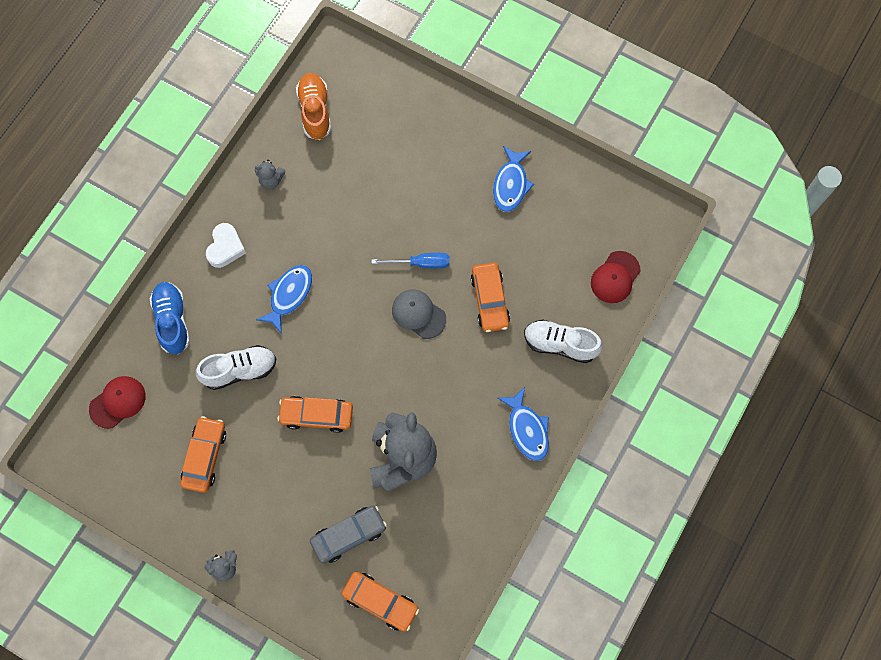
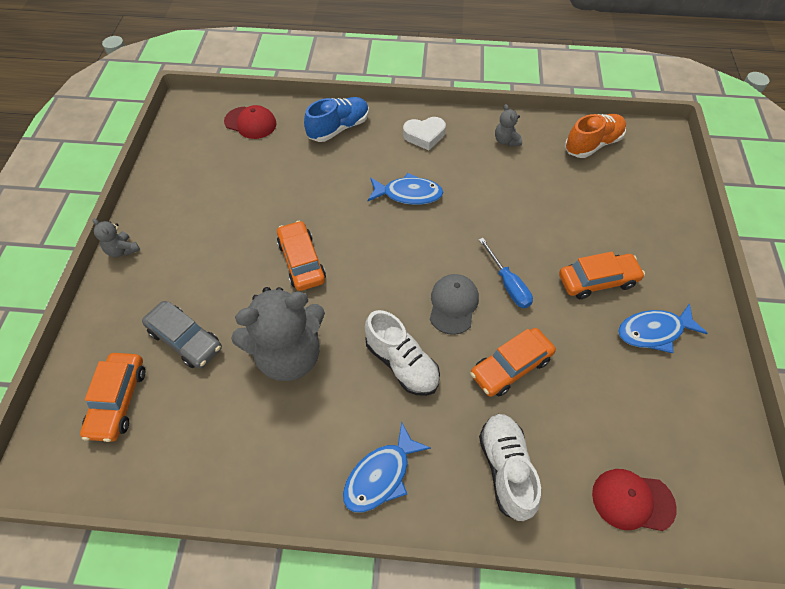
camera: 65 degrees right, 15 degrees down
(205, 456) = (225, 195): orange car -> orange car (597, 281)
(239, 370) = (317, 188): white shoe -> white shoe (401, 363)

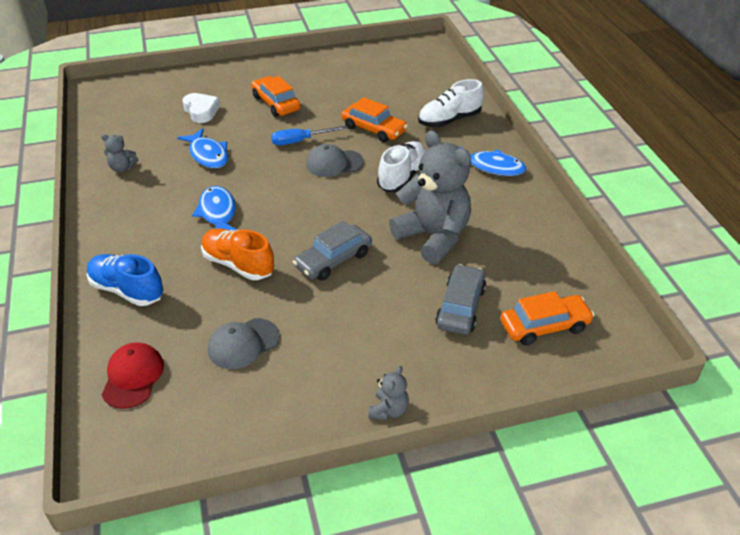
camera: 110 degrees left, 15 degrees down
(242, 182) = (243, 344): none -> grey cap
(301, 261) = (333, 260): orange car -> grey car
(424, 136) = (126, 221): white heart -> white heart (201, 111)
(506, 141) = (122, 168): grey teddy bear -> grey teddy bear turned 45 degrees clockwise
(508, 284) = (300, 141): blue screwdriver -> blue screwdriver turned 150 degrees counterclockwise
(592, 144) = (116, 120): orange shoe -> orange shoe (238, 264)
(632, 500) = (435, 77): red cap -> none
(653, 331) = (310, 79): blue fish -> blue fish (208, 155)

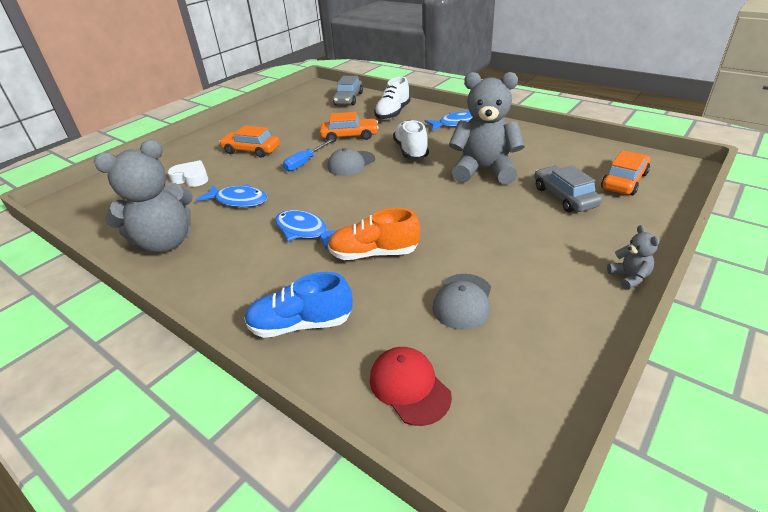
camera: 35 degrees left, 5 degrees down
(122, 168) = (165, 243): grey teddy bear -> grey teddy bear, size x2.35
(333, 260) = (441, 214): grey car -> grey car (348, 99)

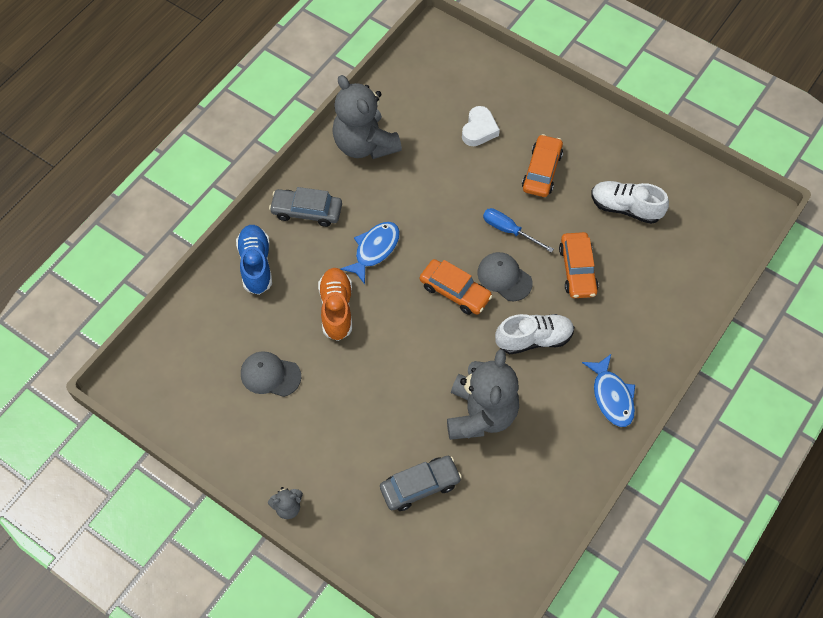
camera: 85 degrees right, 25 degrees up
(238, 200) = (431, 184): blue fish -> none
(348, 99) = (703, 258): grey car -> grey car (307, 211)
(393, 113) = (648, 317): white shoe -> white shoe (625, 208)
(409, 387) = (193, 336): red cap -> none
(624, 181) = (449, 556): orange car -> orange car (455, 291)

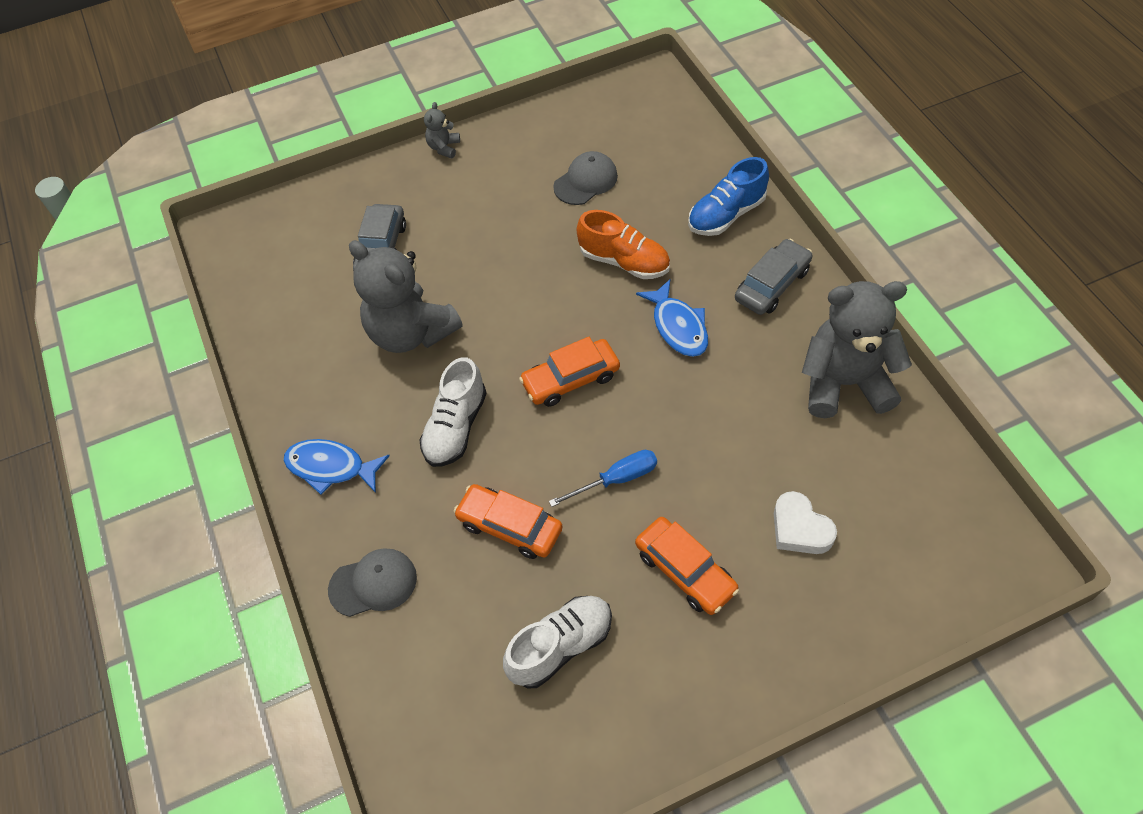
camera: 125 degrees right, 5 degrees down
(256, 265) = (726, 215): blue shoe -> blue shoe turned 120 degrees clockwise
(504, 277) = (554, 439): grey cap -> grey cap (373, 583)

